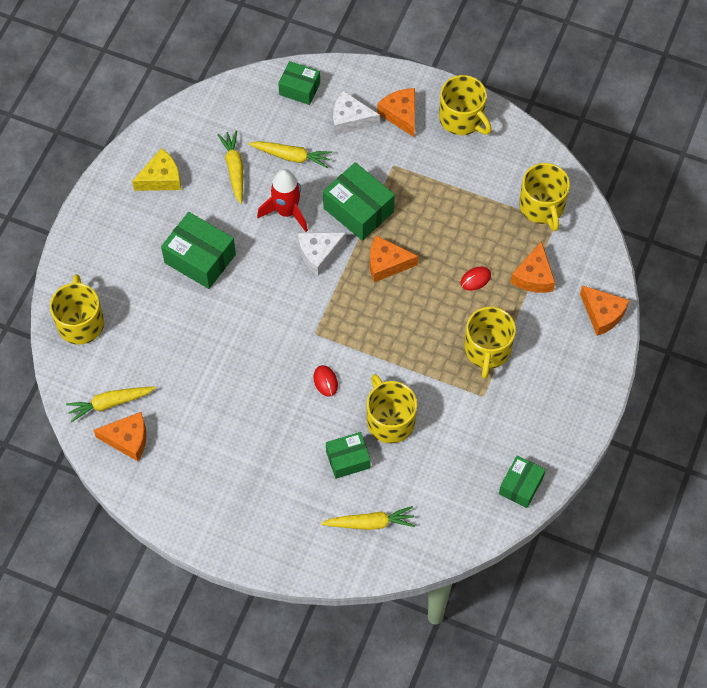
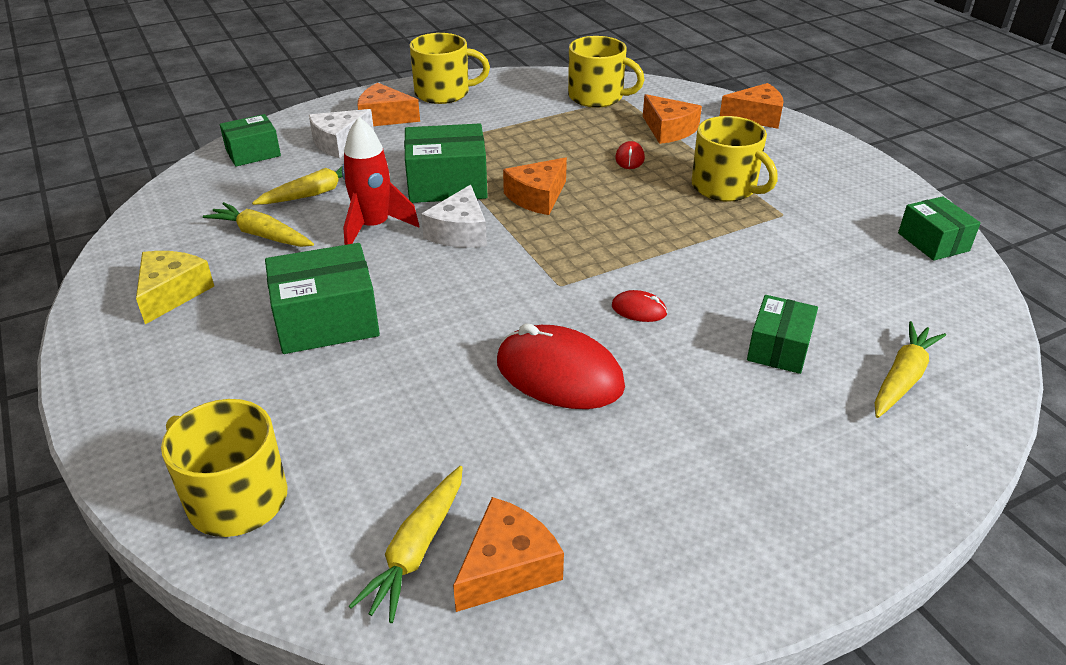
camera: 50 degrees left, 25 degrees down
(248, 381) = (559, 374): none -> red mouse
(390, 420) = (751, 288): yellow mug -> none

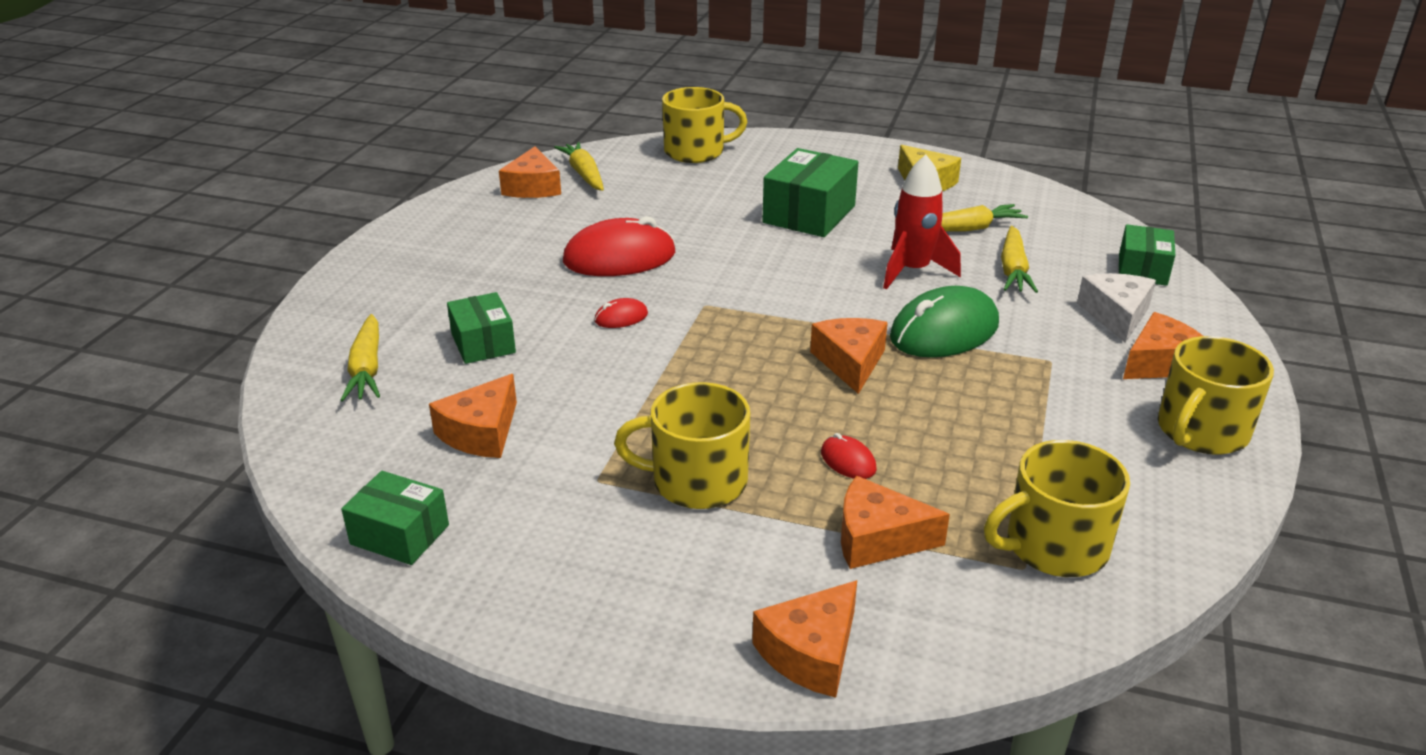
camera: 135 degrees right, 5 degrees down
(447, 184) = (944, 331): green box -> green mouse
(460, 232) = (847, 300): white cheese -> none
(837, 275) = (481, 432): none -> orange cheese

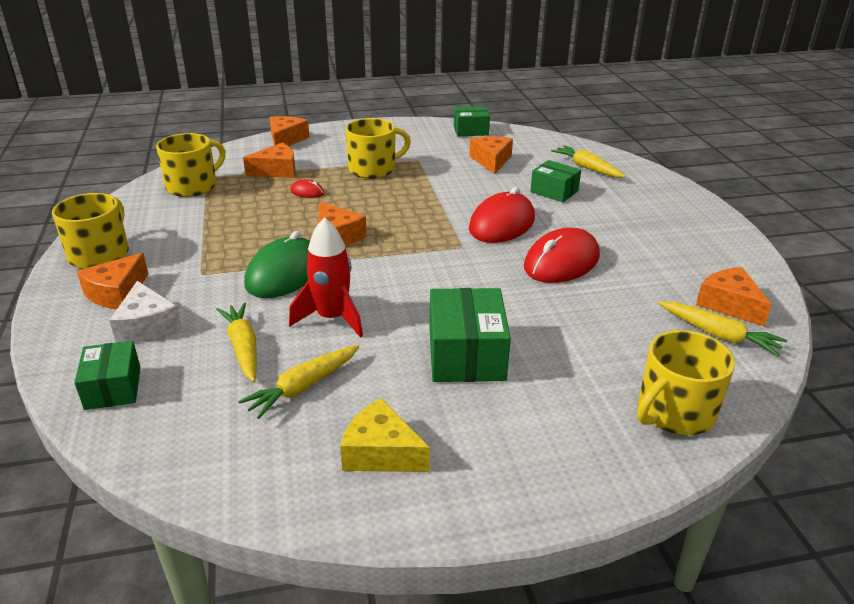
camera: 150 degrees right, 0 degrees up
(621, 317) = (502, 224): red mouse -> red mouse, size x2.23

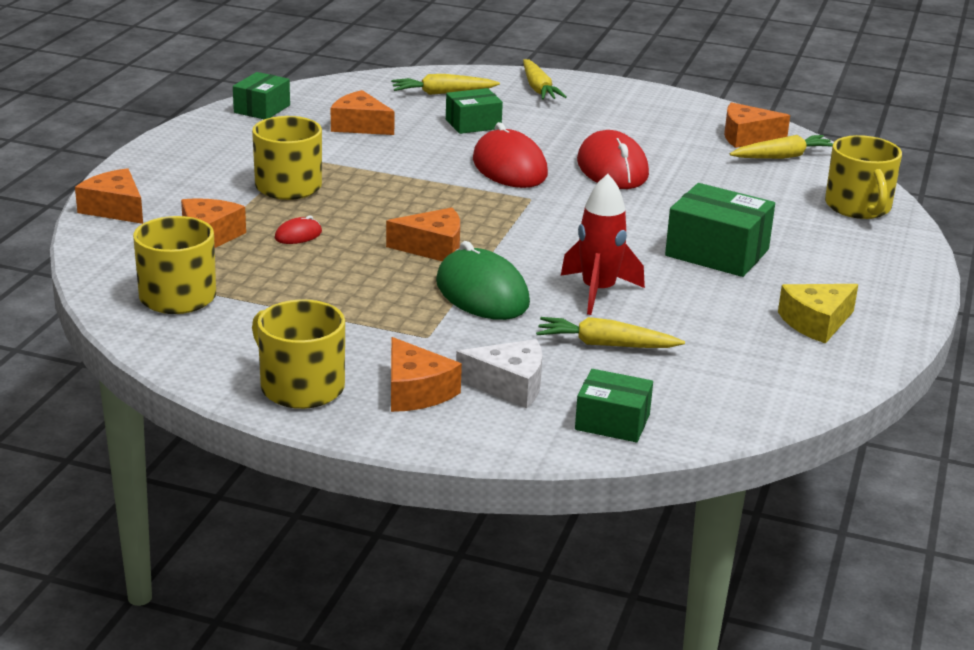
camera: 60 degrees left, 5 degrees down
(303, 387) = (699, 332): yellow carrot -> yellow carrot (538, 89)

